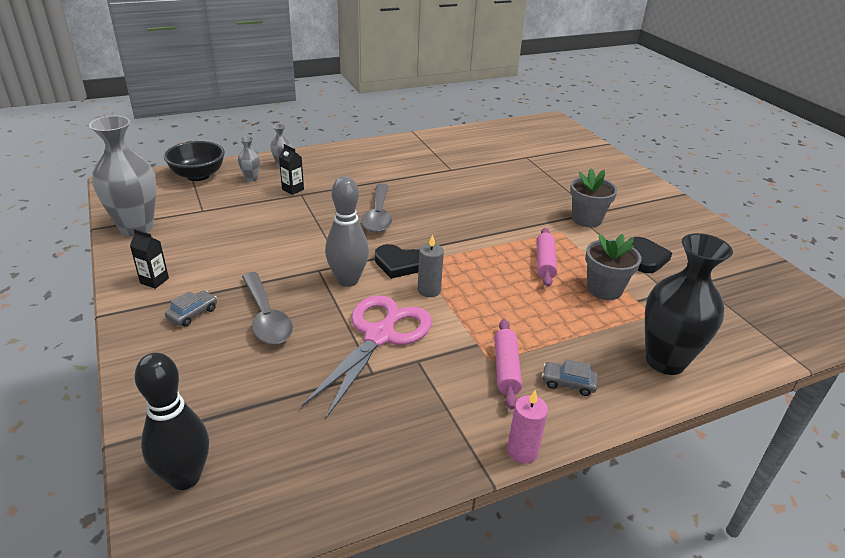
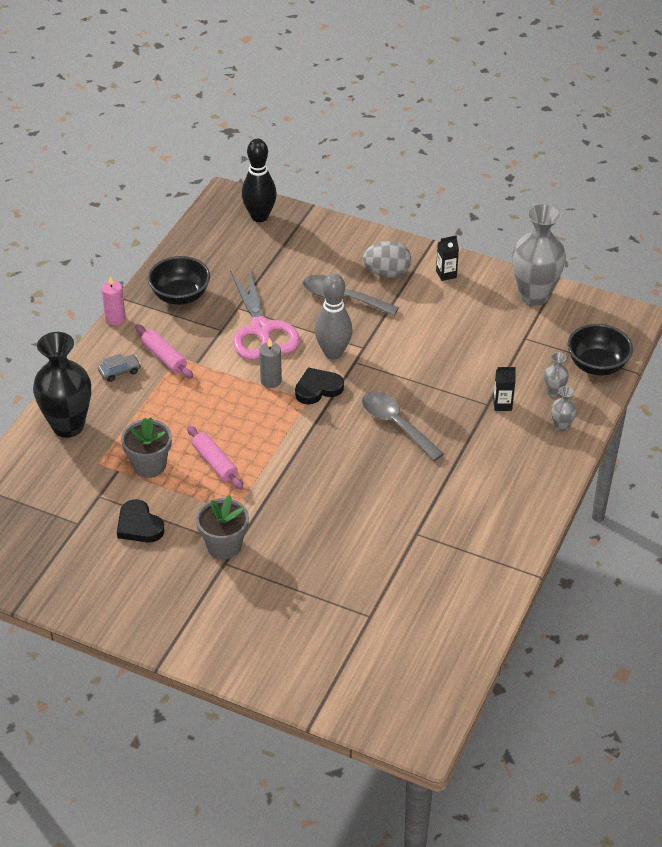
camera: 140 degrees right, 10 degrees up
(192, 313) = (387, 273): grey car -> grey egg
(416, 428) = (180, 296): none -> black bowl

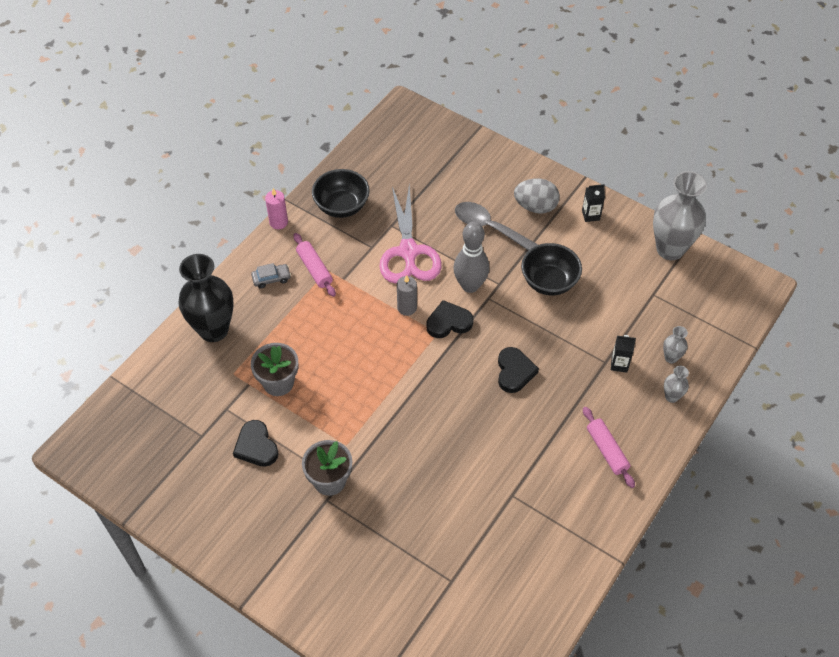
camera: 10 degrees right, 10 degrees up
(215, 463) = (338, 389): pink rolling pin -> pink rolling pin (607, 450)
(259, 216) = (429, 132): black bowling pin -> none
(396, 424) = (514, 372): grey spoon -> black heart
(597, 365) = (717, 334): black bowl -> black bowl (549, 282)

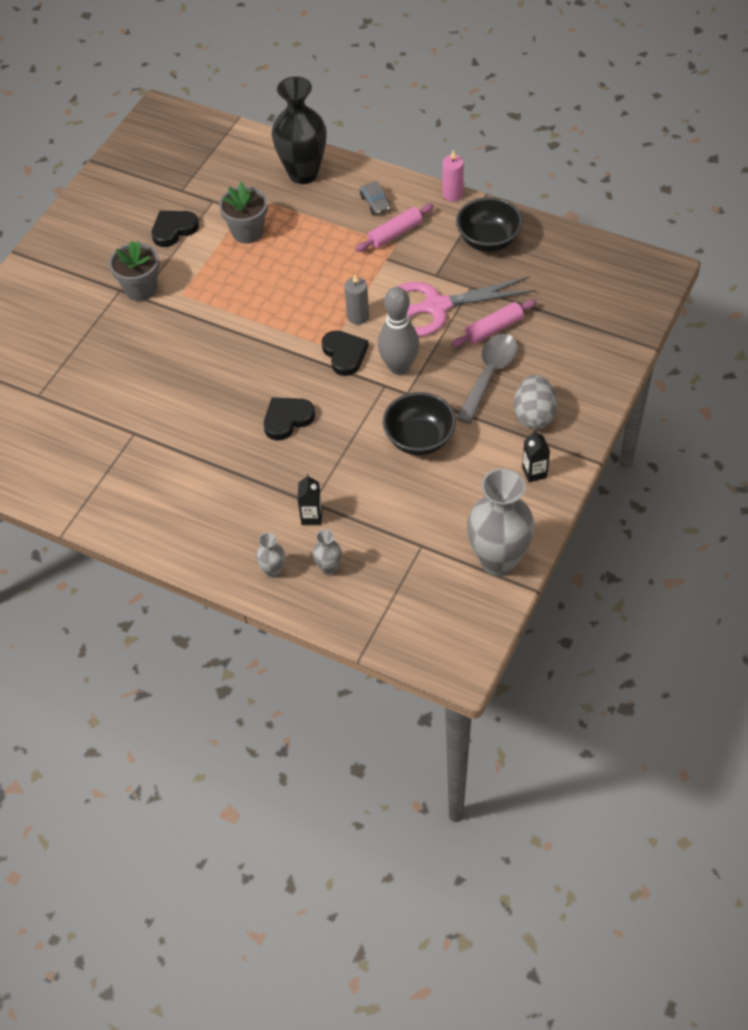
camera: 85 degrees right, 0 degrees up
(514, 372) = (287, 419): black heart -> black heart turned 150 degrees clockwise
(607, 450) = (195, 512): pink rolling pin -> pink rolling pin (493, 329)

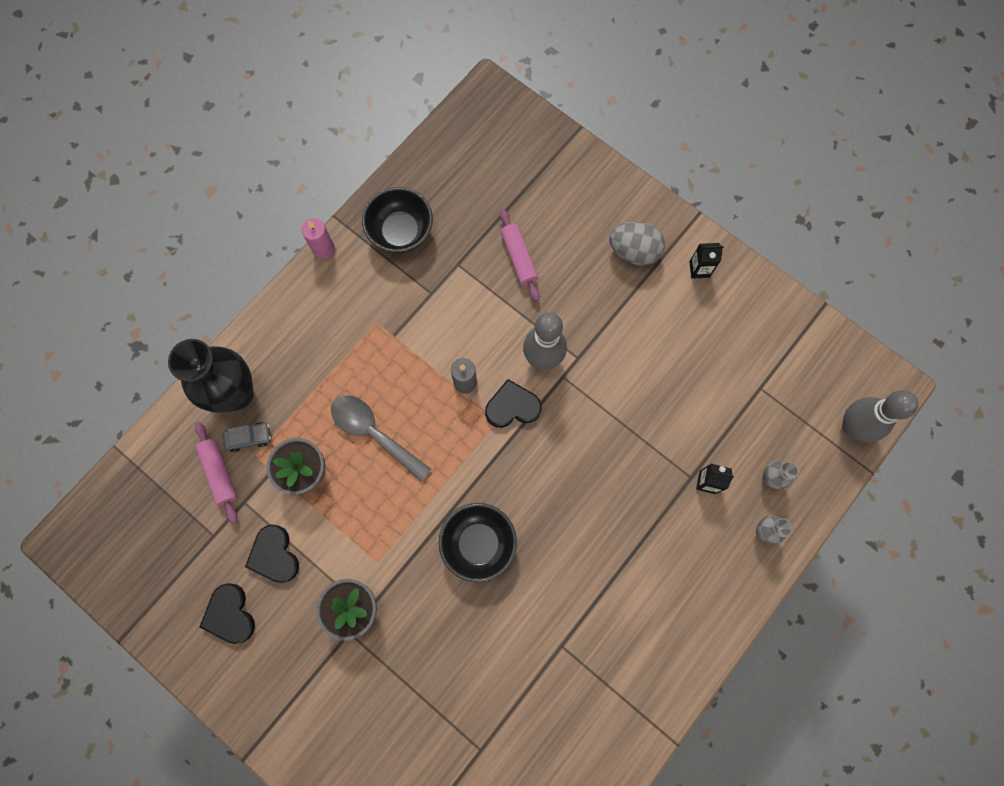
camera: 80 degrees left, 20 degrees up
(287, 419) = (582, 481): black heart -> black heart (230, 614)
(375, 203) = (309, 328): grey car -> grey car (249, 438)
(395, 234) = (361, 319): pink rolling pin -> pink rolling pin (219, 473)
(403, 633) = (852, 427): none -> grey bowling pin
(419, 439) = (637, 360): black bowl -> black bowl (478, 543)
(435, 307) = (474, 304): pink scissors -> none
(489, 375) = (575, 277): grey spoon -> grey spoon (374, 433)
(498, 560) = (789, 326): grey vase -> none

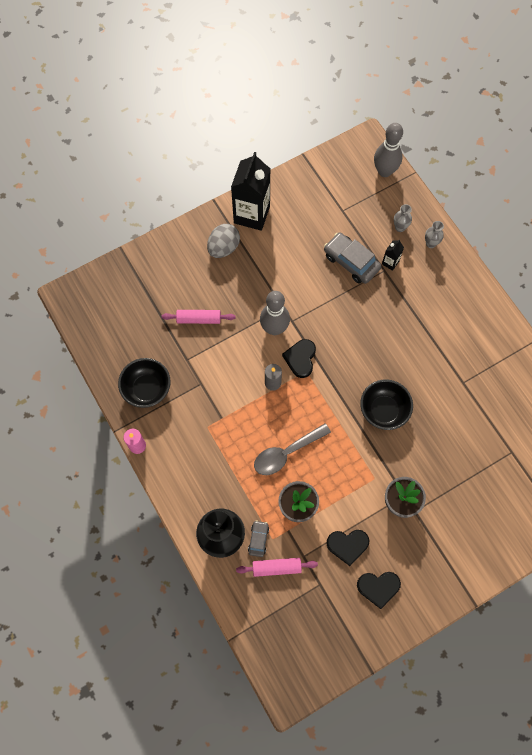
camera: 70 degrees left, 5 degrees down
(684, 426) = (351, 262): none -> grey car
(699, 269) = (252, 214): black carton -> black carton, size x2.31

